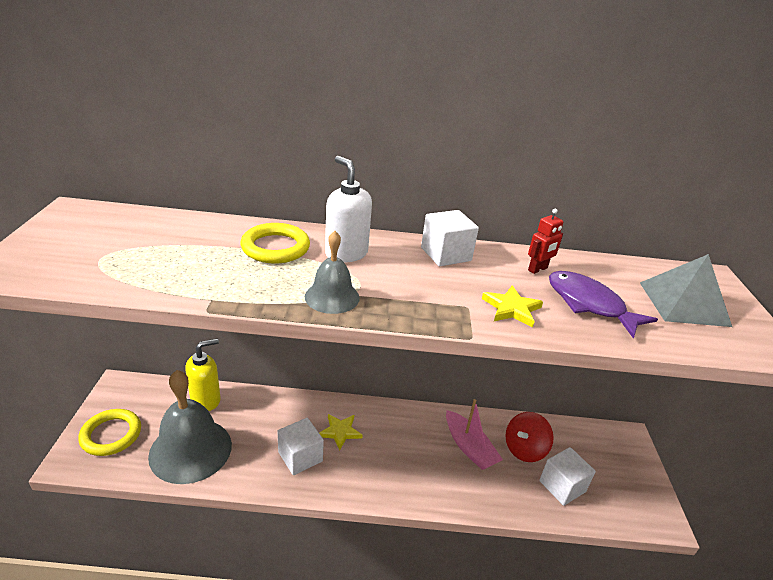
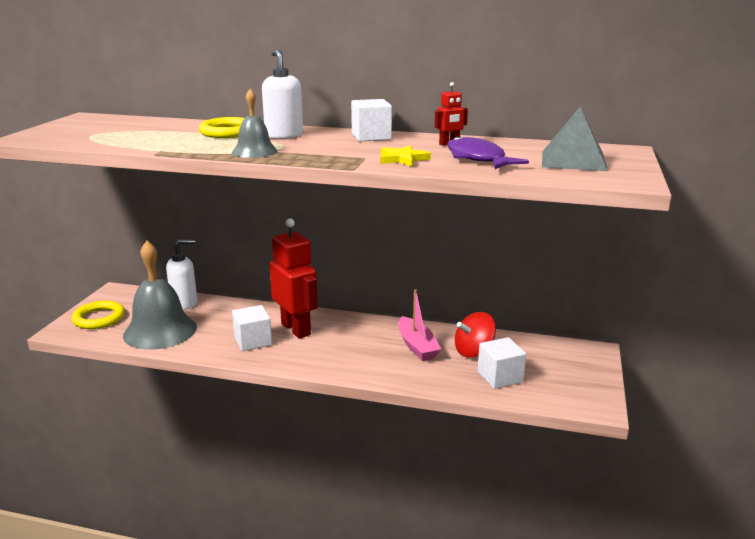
camera: 15 degrees right, 10 degrees down
(206, 400) = (185, 303): yellow soap dispenser -> white soap dispenser
(340, 432) = (296, 329): yellow star -> red robot

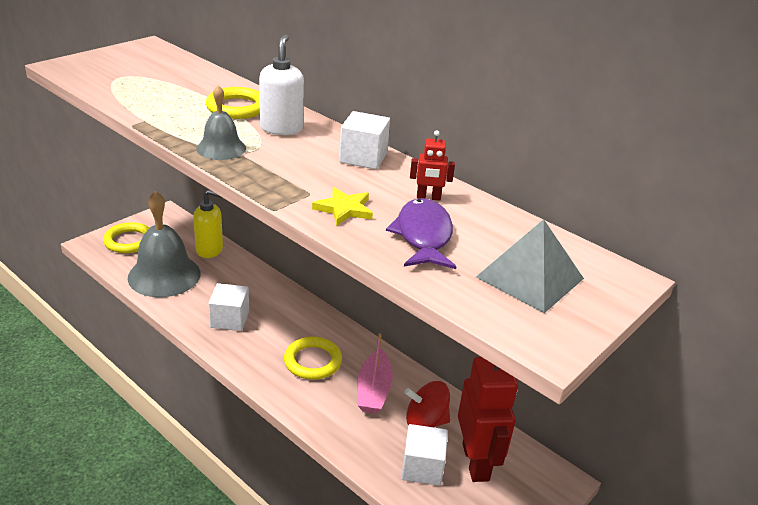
camera: 25 degrees right, 10 degrees up
(185, 303) = (210, 250): white soap dispenser -> yellow soap dispenser
(296, 329) = (279, 320): red robot -> red robot (476, 462)
(351, 345) = (313, 361): none -> yellow ring

